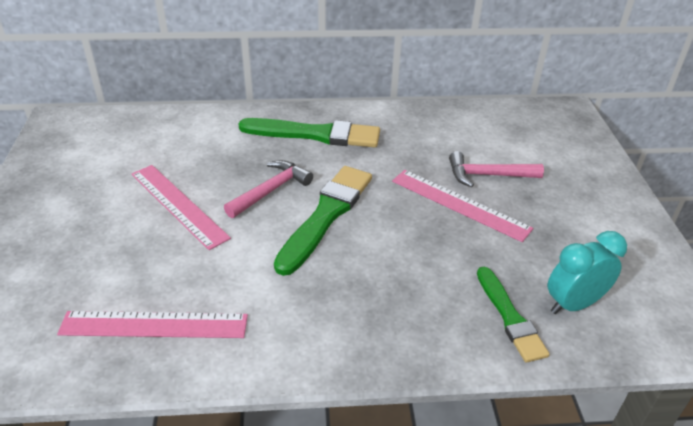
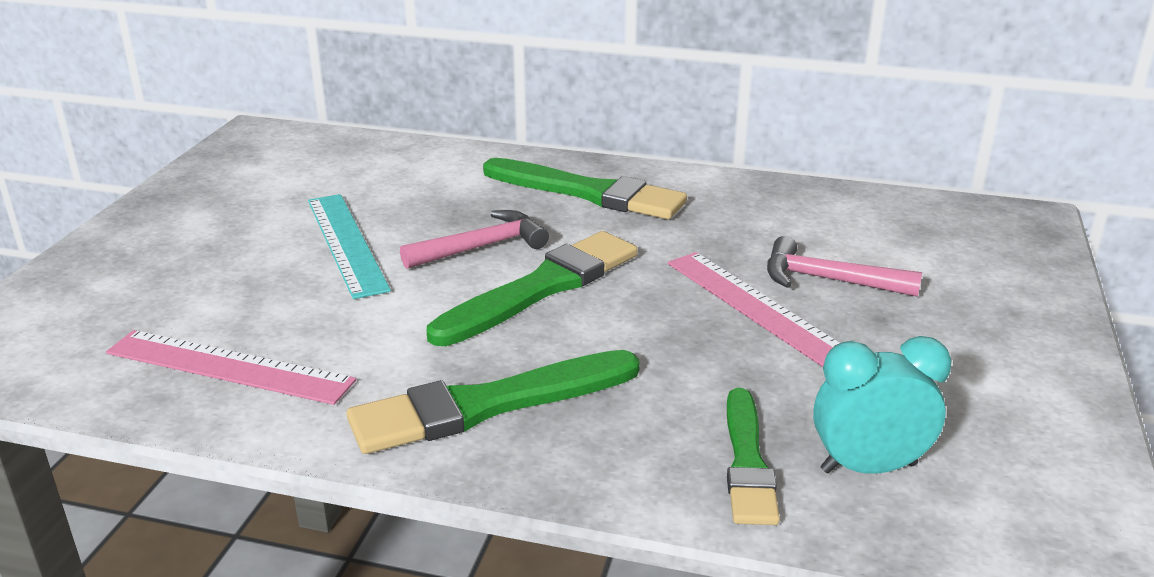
camera: 20 degrees right, 10 degrees down
(178, 205) = (346, 243): pink ruler -> turquoise ruler
(341, 313) = (488, 405): none -> green brush

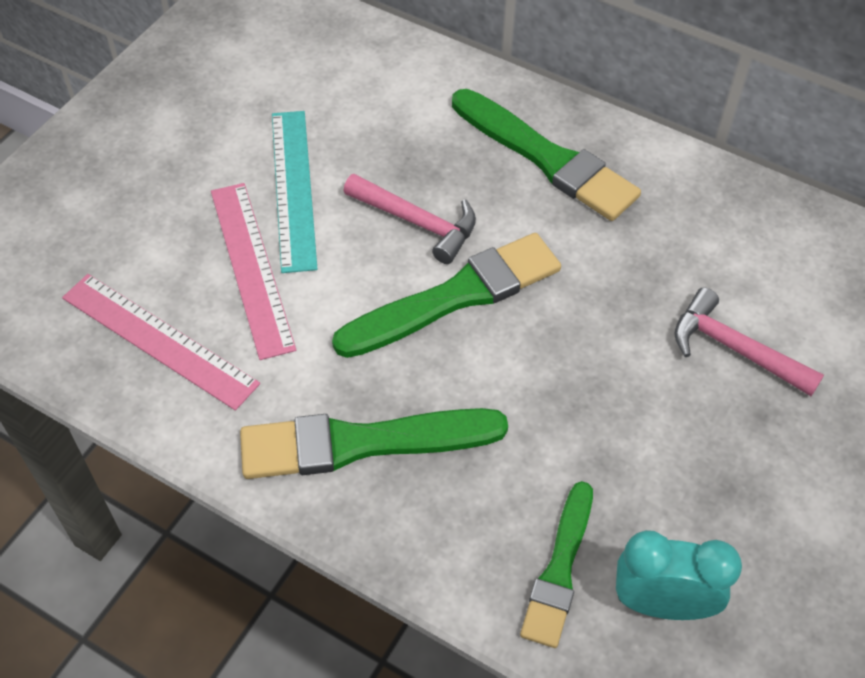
camera: 15 degrees right, 25 degrees up
(482, 247) = (417, 222): pink hammer -> pink hammer turned 45 degrees clockwise
(757, 308) = (648, 373): pink ruler -> pink ruler (252, 267)

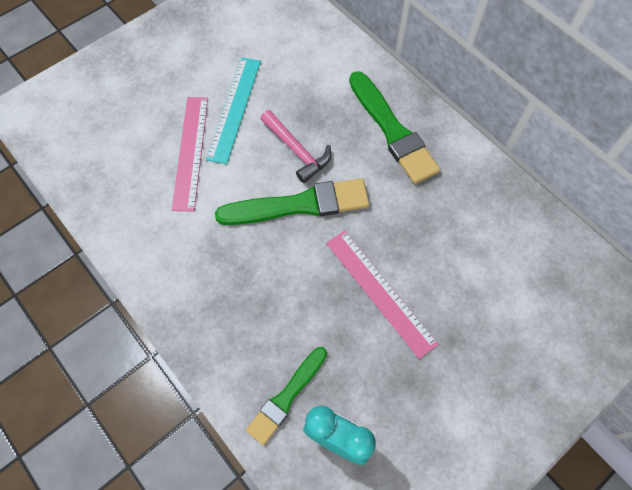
camera: 20 degrees right, 10 degrees up
(159, 340) = (123, 181): pink ruler -> pink ruler (380, 291)
(362, 443) = (208, 280): green brush -> none
(734, 349) = (455, 291): pink hammer -> none

